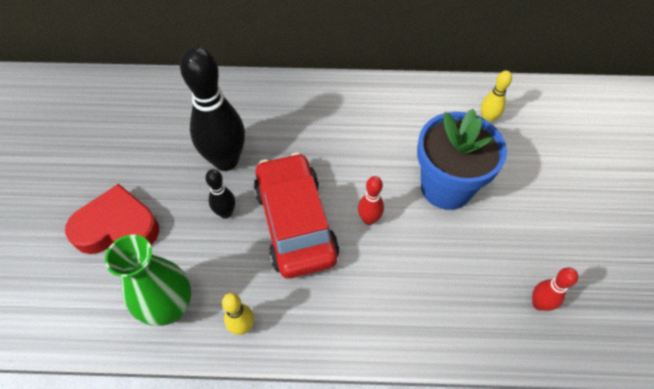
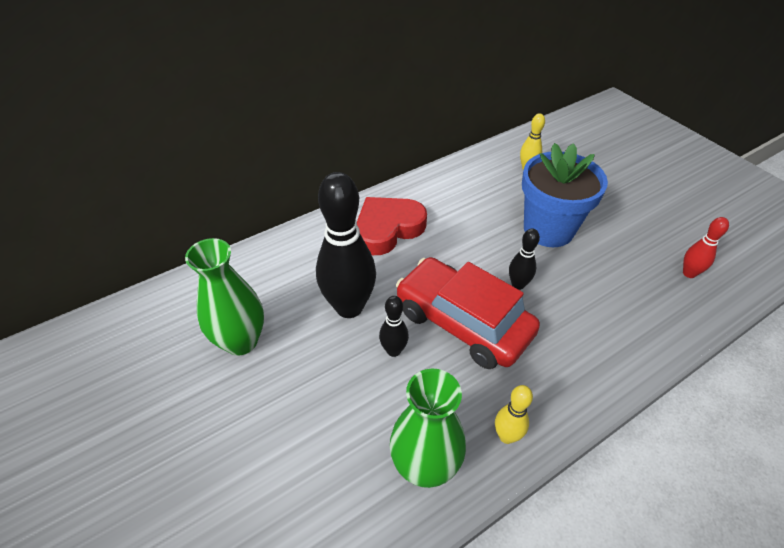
camera: 35 degrees left, 10 degrees down
(117, 227) = (296, 429): red heart -> red heart (388, 229)
(137, 144) = (241, 341): none -> green vase
(369, 219) = (518, 285): red bowling pin -> black bowling pin

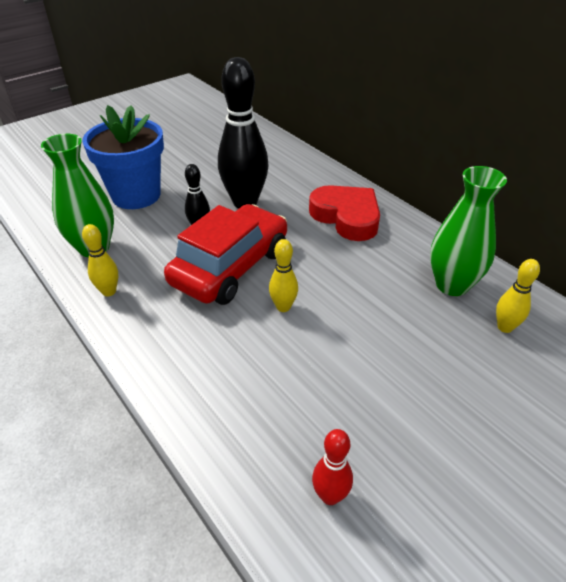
camera: 85 degrees right, 5 degrees down
(241, 341) = (210, 160): green vase -> green vase (452, 285)
(518, 285) = (283, 307): black bowling pin -> yellow bowling pin
(548, 229) = (382, 340): blue flower pot -> blue flower pot (136, 195)

